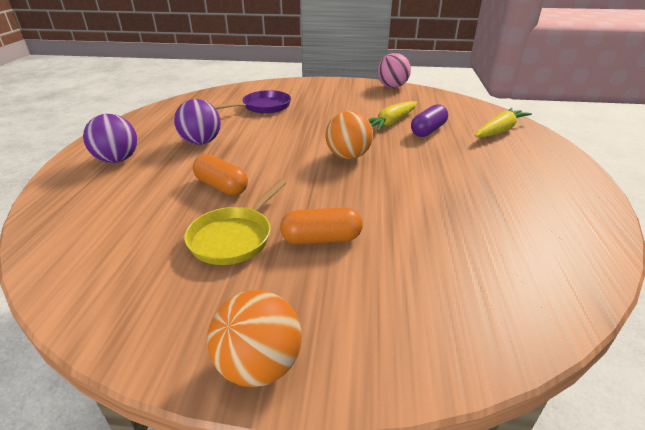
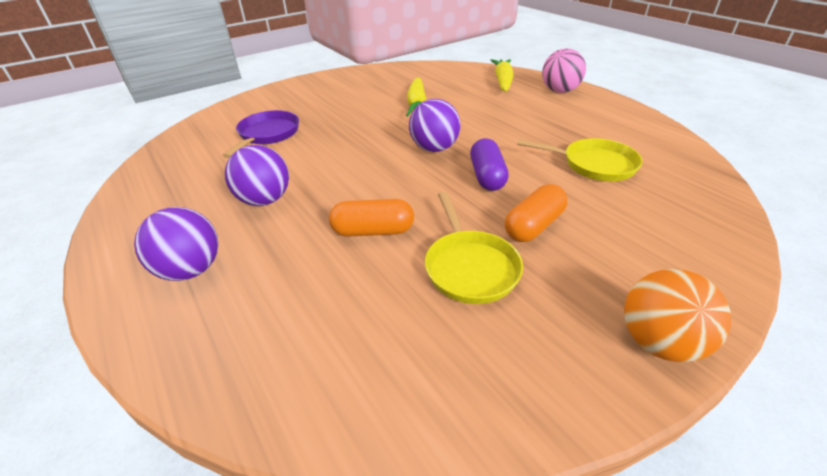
camera: 40 degrees left, 5 degrees up
(348, 156) = (434, 148): orange ball -> purple ball
(392, 87) = (362, 71): pink ball -> pink ball (559, 91)
(428, 130) = (456, 100): purple capsule -> purple capsule (487, 176)
(458, 226) = (594, 165): none -> yellow pan

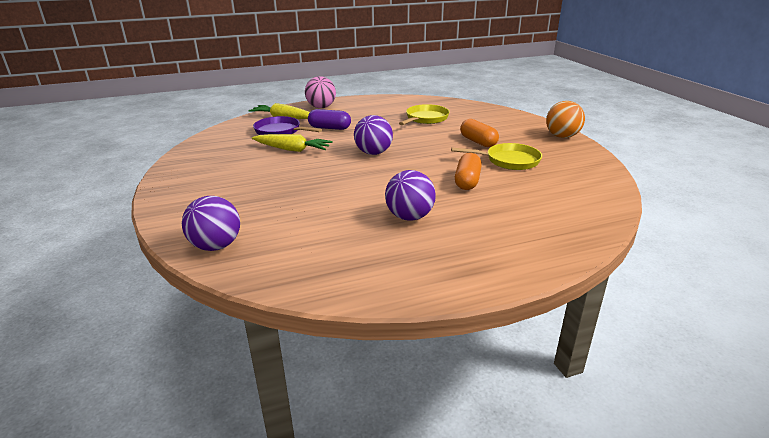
camera: 75 degrees left, 10 degrees down
(191, 270) = (491, 245): purple ball -> purple ball (216, 246)
(267, 135) = (286, 215): purple pan -> purple pan (280, 131)
(487, 176) = (421, 144): purple capsule -> purple capsule (329, 128)

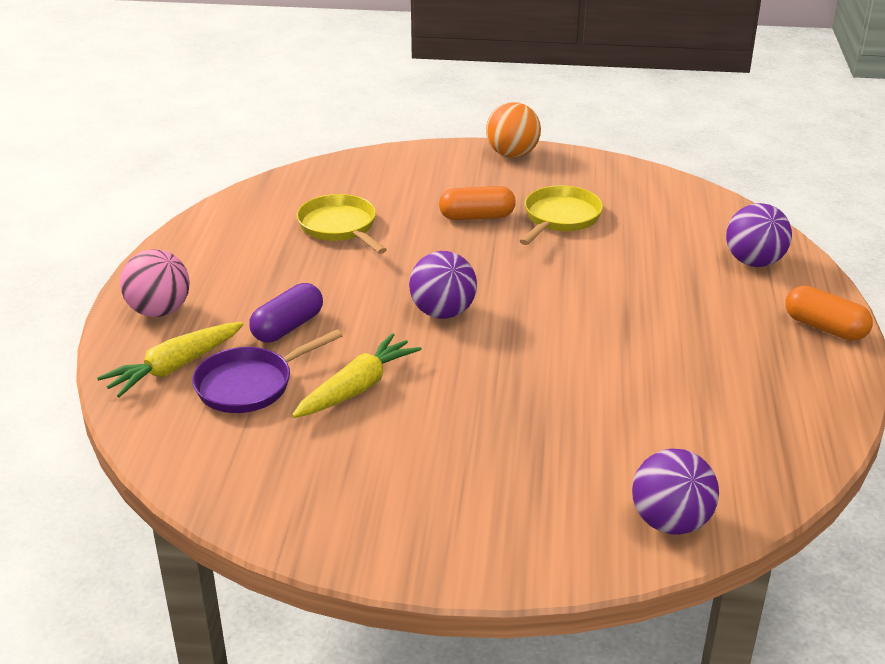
camera: 65 degrees left, 5 degrees up
(409, 217) = (674, 340): purple ball -> purple ball (754, 262)
(467, 181) = (600, 268): orange capsule -> orange capsule (825, 327)

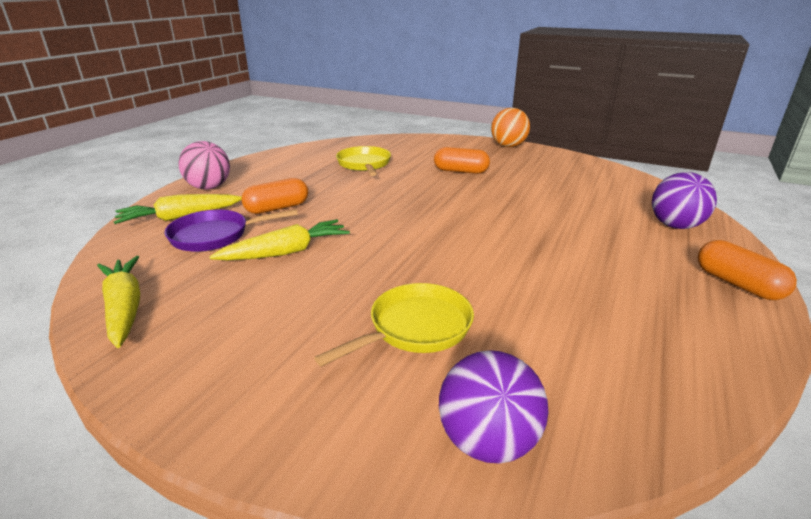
camera: 20 degrees right, 5 degrees down
(246, 494) = (124, 308): none -> yellow carrot
(288, 327) = (277, 208): purple capsule -> orange capsule
(443, 312) = (393, 217): purple ball -> none
(560, 218) = (521, 179): yellow pan -> yellow pan (415, 328)

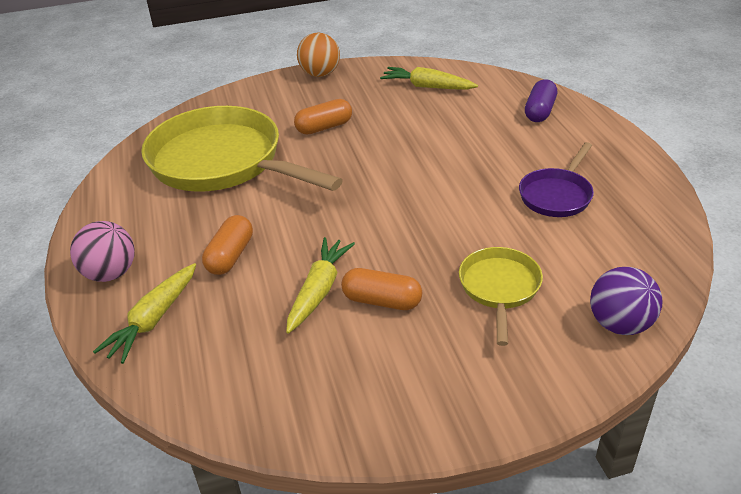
camera: 40 degrees left, 10 degrees up
(124, 308) = (283, 413): yellow carrot -> yellow carrot (427, 87)
(215, 236) = (228, 315): purple pan -> purple pan (557, 195)
(364, 164) = (222, 162): yellow pan -> yellow pan, size x2.05
(675, 226) = (539, 111): purple ball -> purple capsule
(737, 284) = (617, 146): orange capsule -> orange capsule (382, 301)

